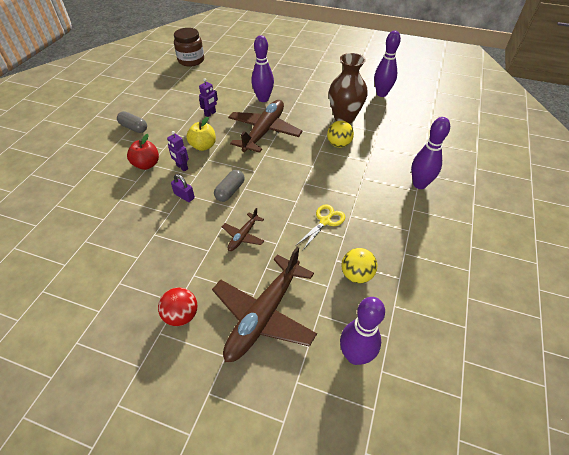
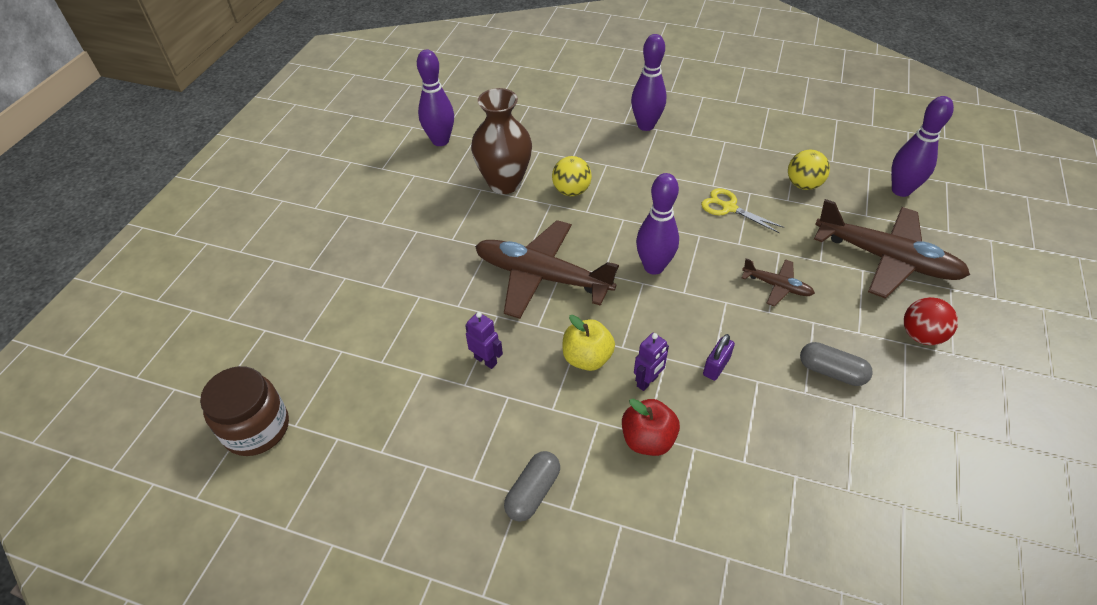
camera: 90 degrees left, 0 degrees up
(230, 191) = (693, 309): grey capsule -> grey capsule (831, 371)
(263, 99) = (441, 283): purple bowling pin -> purple bowling pin (653, 267)

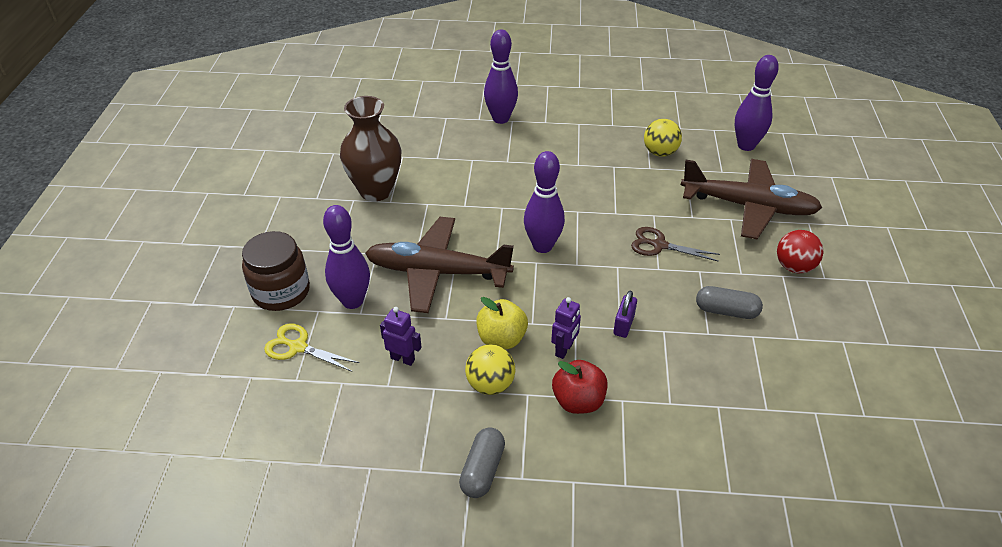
camera: 15 degrees left, 5 degrees down
(256, 428) = (180, 468): brown jar -> brown jar (281, 292)
(440, 141) = (298, 159): purple bowling pin -> purple bowling pin (352, 301)
(571, 191) = (445, 189): yellow ball -> yellow ball (490, 384)
(729, 208) = (598, 182): yellow scissors -> yellow scissors (298, 347)
(776, 286) = (659, 245): brown plane -> brown scissors

